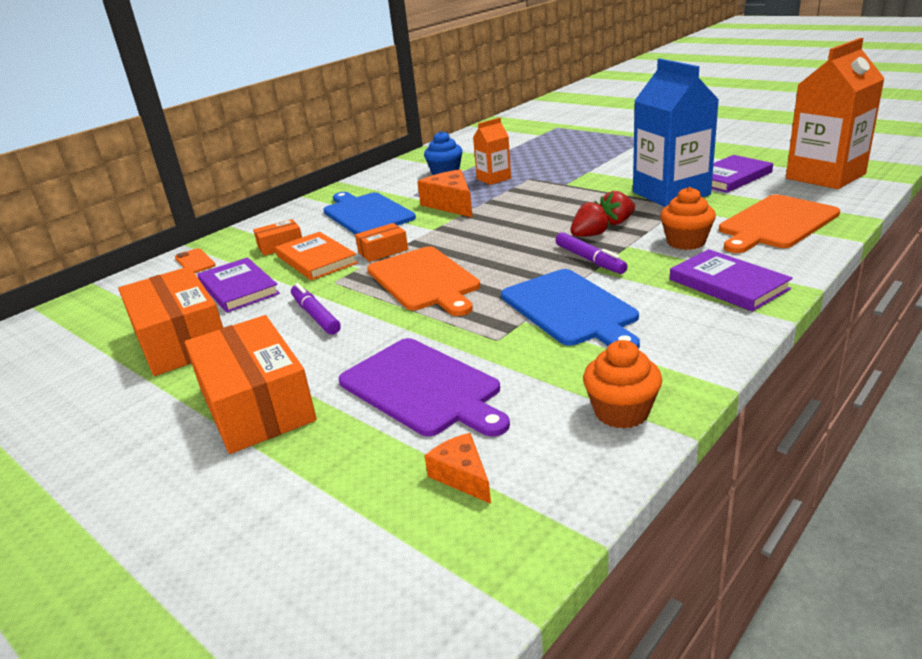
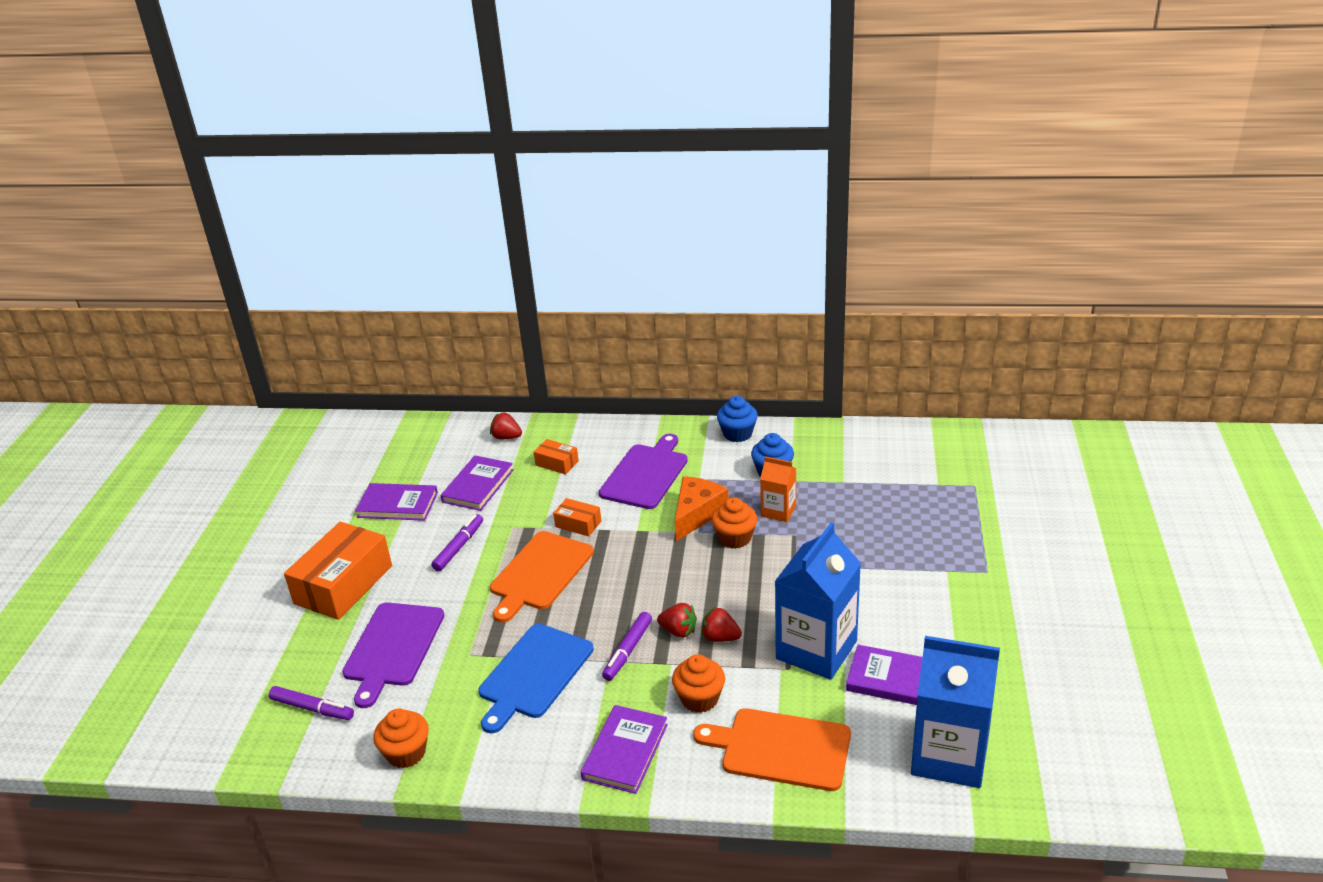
camera: 55 degrees right, 5 degrees up
(180, 340) = (397, 505): orange box -> purple book
(195, 262) = (506, 437): orange phone -> red strawberry
(316, 259) = (544, 497): orange book -> none
(366, 214) = (645, 474): blue cutting board -> purple cutting board
(379, 176) = (737, 434): none -> blue cupcake
(462, 476) = (312, 709): orange cheese -> purple marker
(502, 197) = (735, 538): none -> orange cupcake
(825, 176) = (949, 755): orange carton -> blue carton

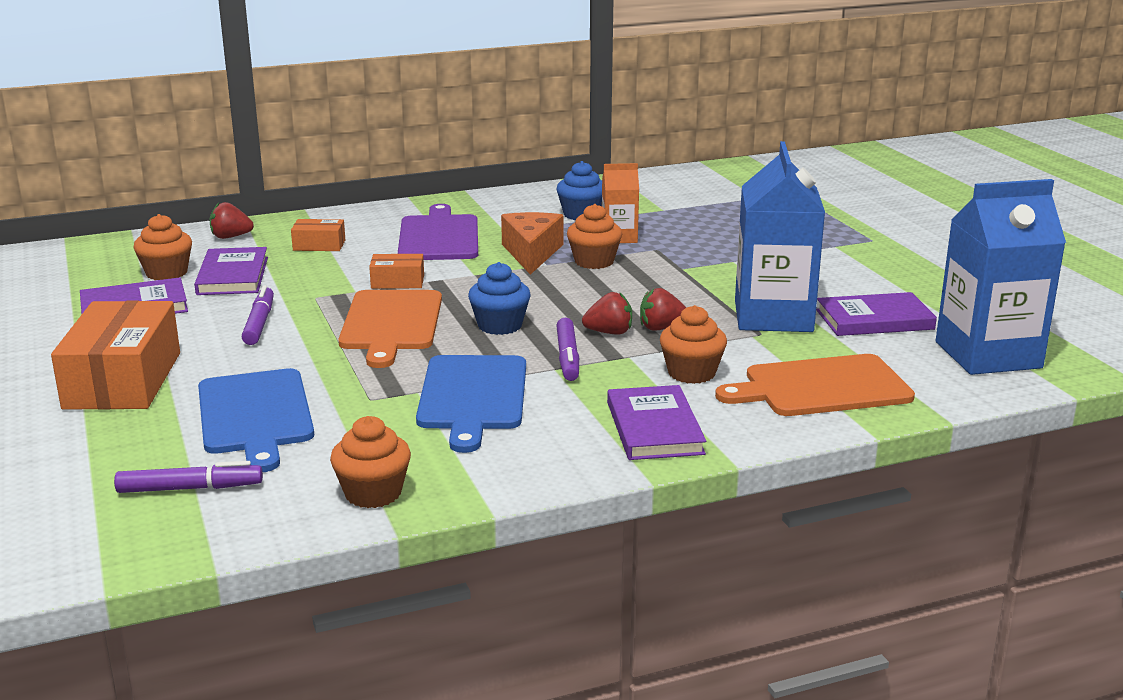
camera: 30 degrees left, 10 degrees down
(393, 647) = (255, 415): purple cutting board -> blue cutting board
(440, 471) = (166, 273): none -> orange cupcake
(737, 434) = (512, 196): blue cupcake -> blue cupcake (500, 326)

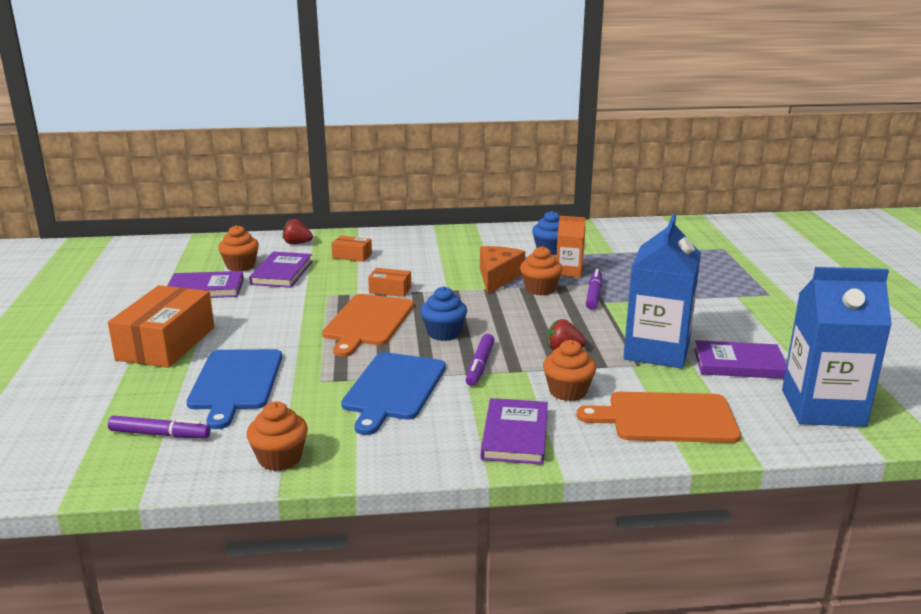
camera: 15 degrees right, 0 degrees up
(259, 323) = (279, 311): purple marker -> purple marker (594, 295)
(439, 237) = (438, 258): purple cutting board -> none
(609, 333) = (522, 349): red strawberry -> none

